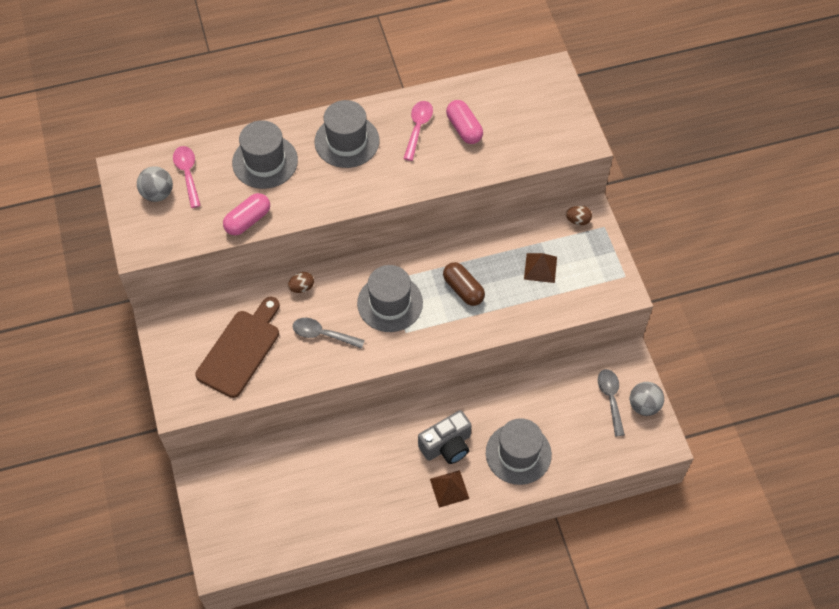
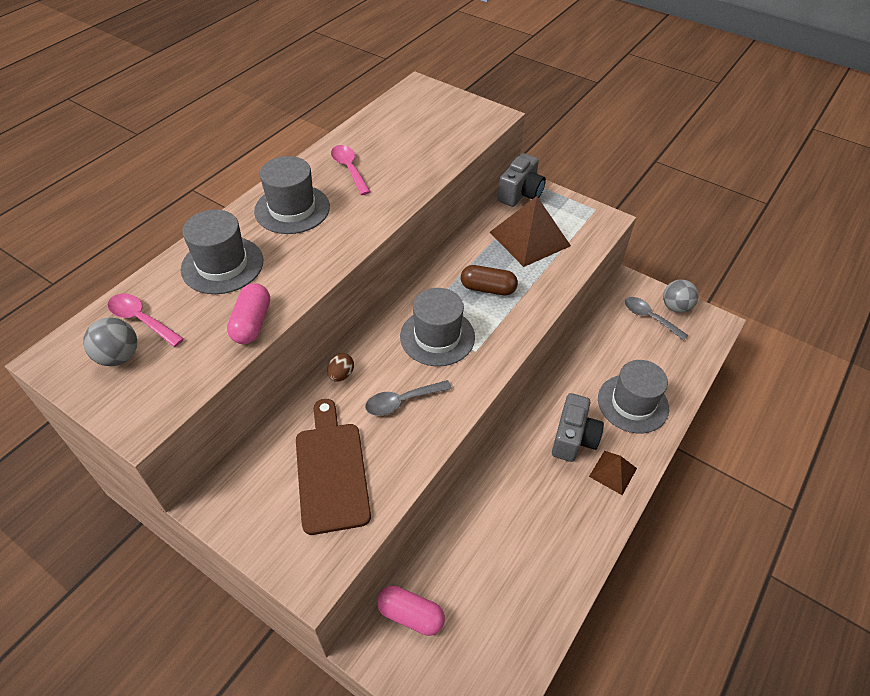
camera: 40 degrees left, 10 degrees down
(464, 128) = (390, 151): pink capsule -> pink capsule (410, 615)
(540, 268) = (530, 239): brown pyramid -> brown pyramid, size x1.86
(578, 220) = (520, 194): brown egg -> grey camera

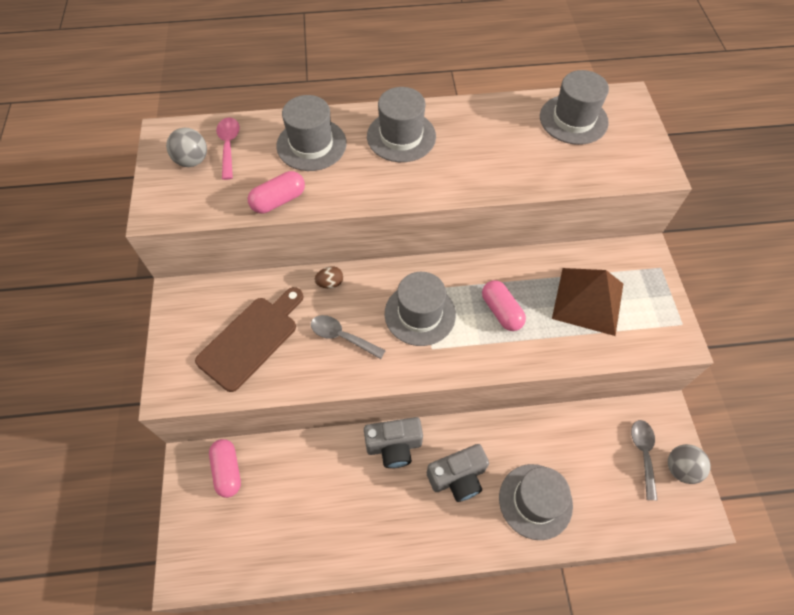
camera: 50 degrees right, 10 degrees up
(349, 169) = (478, 133): pink spoon -> none
(402, 119) = (573, 119): none -> grey hat
(488, 288) = (501, 311): brown capsule -> pink capsule
(520, 194) = (632, 257): grey camera -> grey camera (394, 446)
(613, 472) = (453, 529): brown pyramid -> none

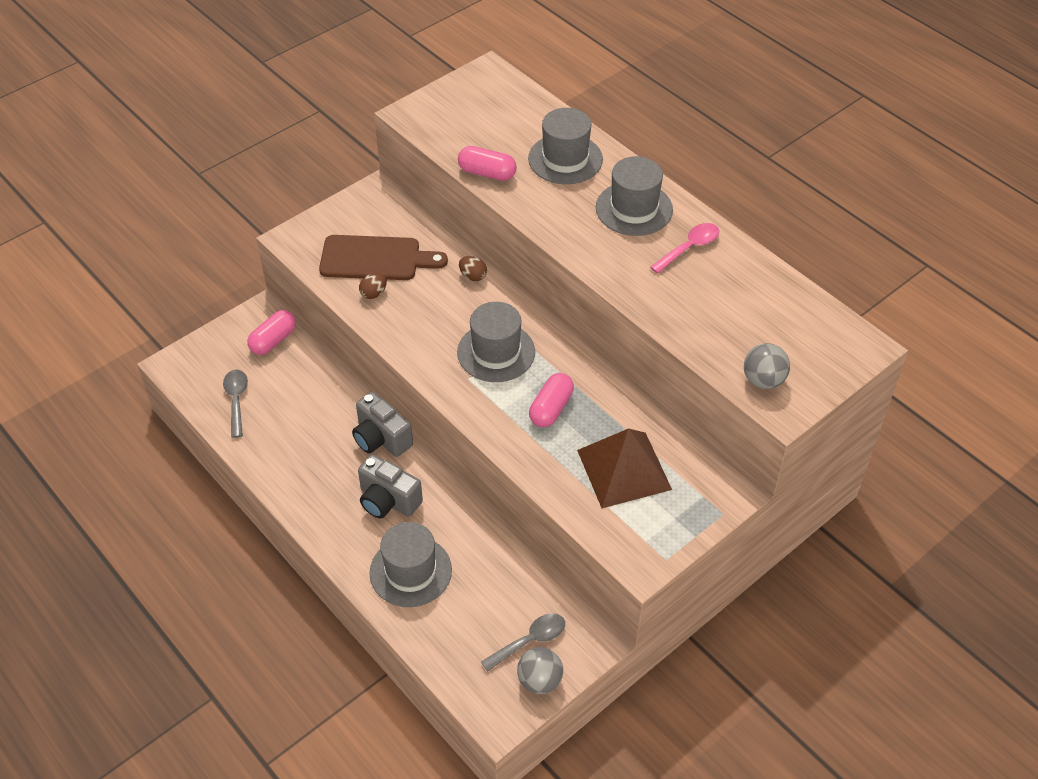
camera: 55 degrees right, 10 degrees down
(192, 161) = (477, 102): grey ball -> grey ball (763, 380)
(229, 146) = (513, 113): pink spoon -> pink spoon (689, 248)
(288, 363) = (374, 293): none -> brown egg
(342, 336) = (427, 313): grey spoon -> grey spoon (236, 400)
(573, 119) = (786, 317): grey hat -> none

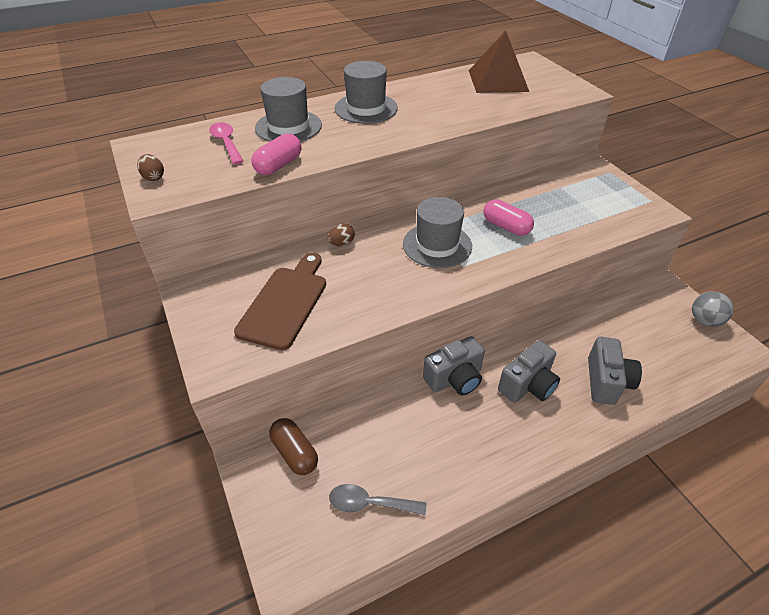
camera: 75 degrees left, 5 degrees down
(273, 340) = (295, 453): pink capsule -> brown capsule
(374, 293) = (333, 311): brown egg -> brown egg (154, 177)
(410, 571) = (606, 382): grey hat -> grey camera
(530, 641) = (669, 319): grey spoon -> none
(624, 469) = (571, 204): brown pyramid -> brown pyramid (498, 81)
(689, 248) = (419, 95): pink spoon -> pink spoon (226, 143)
(763, 380) = (555, 93): grey ball -> none

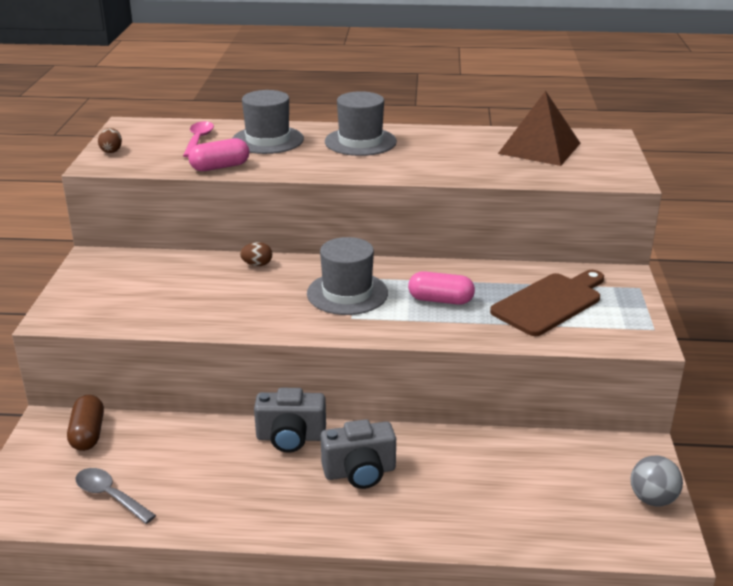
camera: 30 degrees right, 15 degrees down
(285, 303) = (156, 293): brown cutting board -> brown cutting board (550, 303)
(506, 227) = (440, 300): pink capsule -> pink capsule turned 60 degrees counterclockwise
(606, 382) = (452, 504): grey camera -> none

